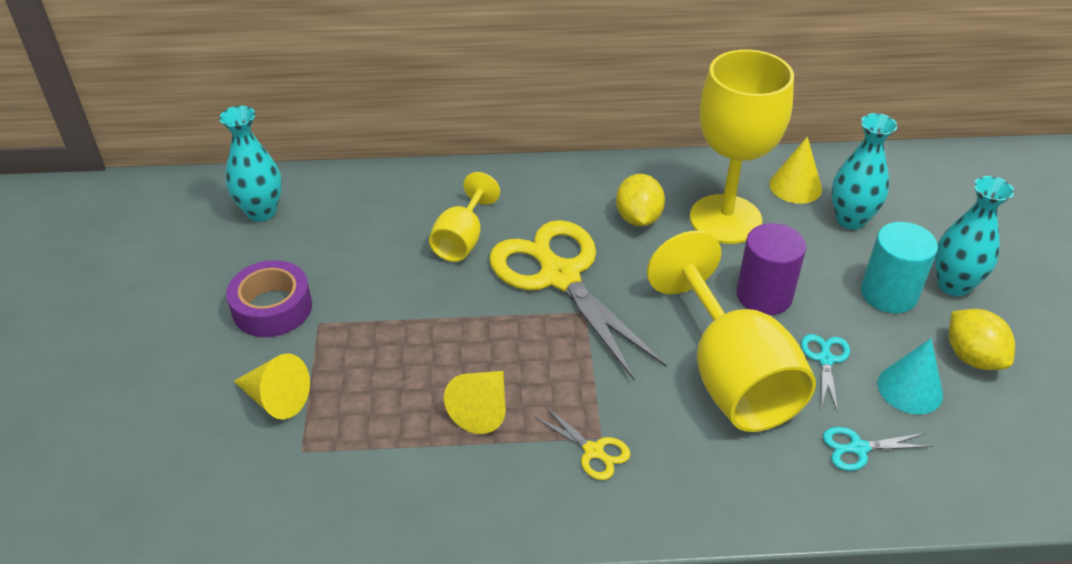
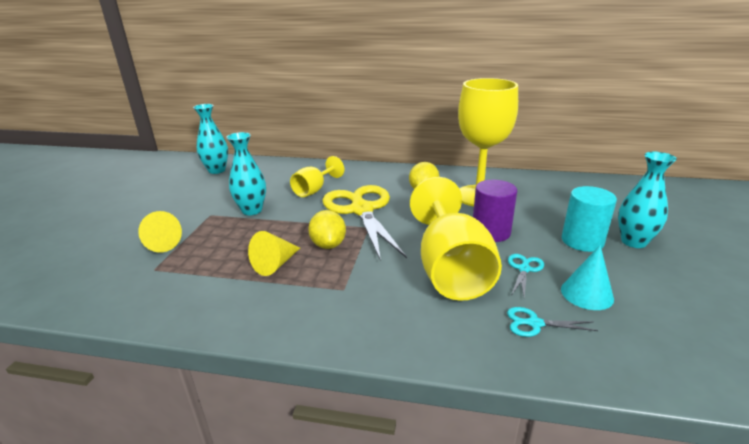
camera: 15 degrees right, 15 degrees down
(272, 308) = (191, 206): purple tape -> none
(594, 451) = (334, 296): yellow scissors -> none
(795, 186) = (530, 186): yellow cone -> none
(850, 219) = (564, 204): turquoise vase -> turquoise vase (252, 210)
(972, 357) = (642, 282): yellow lemon -> yellow lemon (328, 245)

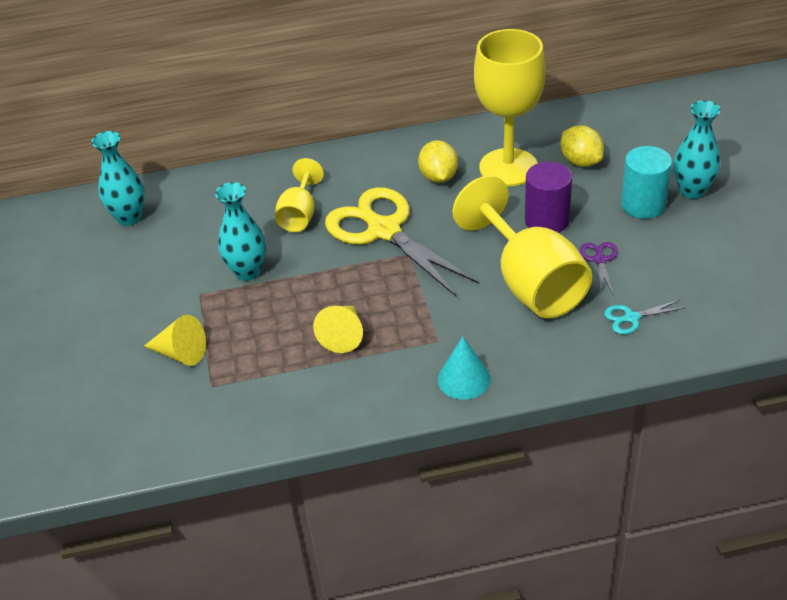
camera: 20 degrees left, 15 degrees up
(328, 245) = (382, 292): yellow lemon -> yellow lemon (580, 161)
(524, 269) = (600, 259): turquoise scissors -> purple scissors
(587, 293) = (665, 270): turquoise cone -> turquoise cone (464, 379)

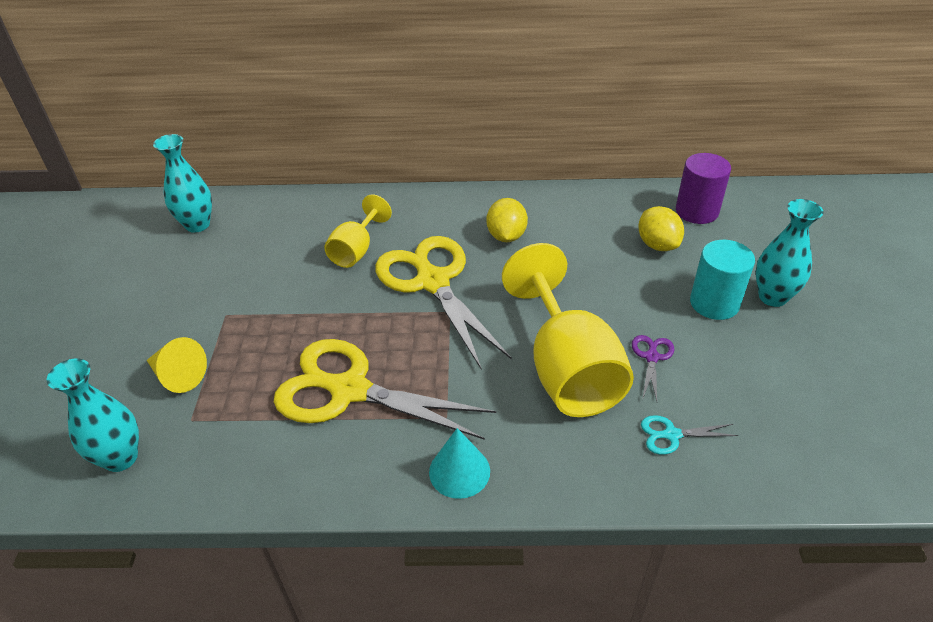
camera: 10 degrees right, 0 degrees up
(247, 271) = (282, 300): turquoise vase -> turquoise vase (121, 458)
(343, 335) = (349, 390): yellow cone -> yellow scissors
(508, 167) = (580, 238): yellow goblet -> none
(547, 220) = (605, 301): purple cylinder -> purple cylinder (697, 211)

